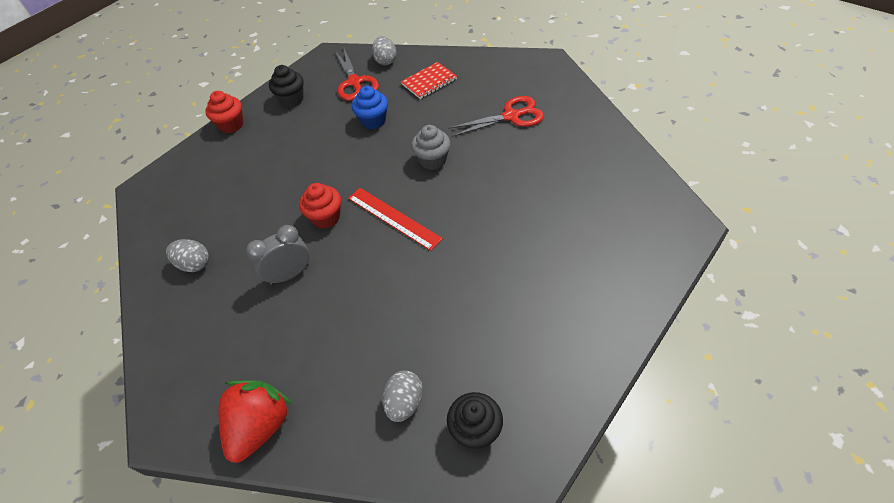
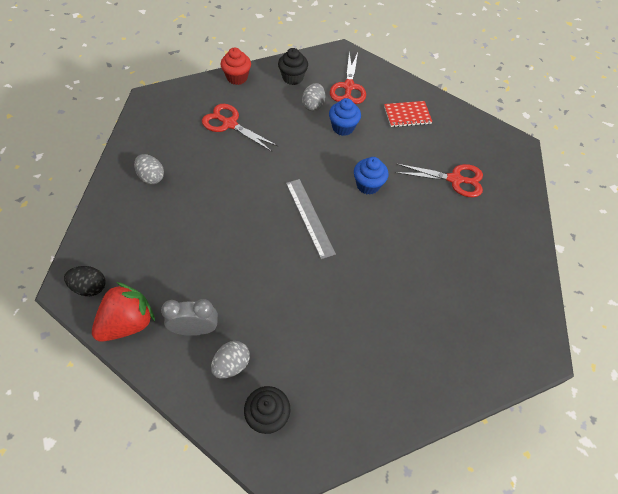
camera: 20 degrees right, 5 degrees up
(190, 414) = (90, 287): none -> black egg
(251, 172) = (229, 124): none -> red scissors
(289, 274) = (210, 221): grey clock -> grey clock (195, 329)
(326, 217) = (261, 190): red cupcake -> none
(385, 61) = (384, 79): grey egg -> grey egg (313, 105)
(393, 218) = (309, 217): red ruler -> grey ruler
(432, 160) = (368, 185): grey cupcake -> blue cupcake

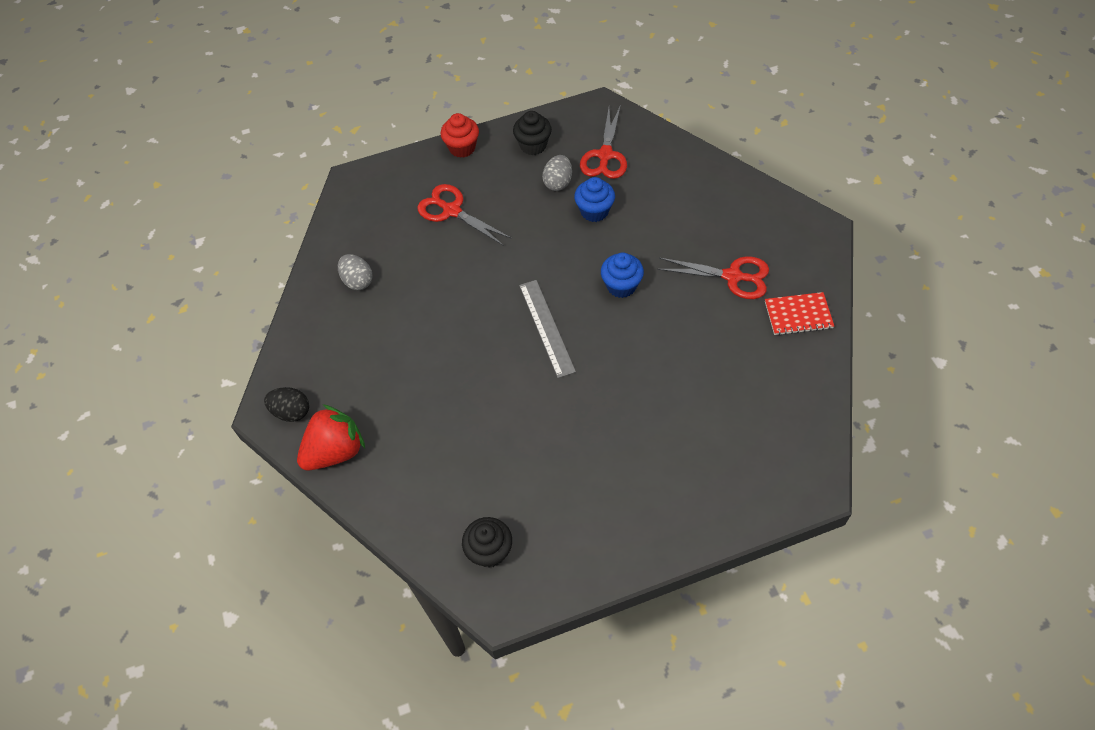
camera: 10 degrees right, 0 degrees up
(195, 329) = (410, 458): grey clock -> none
(231, 364) = (450, 497): grey egg -> none
(407, 115) = (679, 192): red notebook -> red notebook (798, 315)

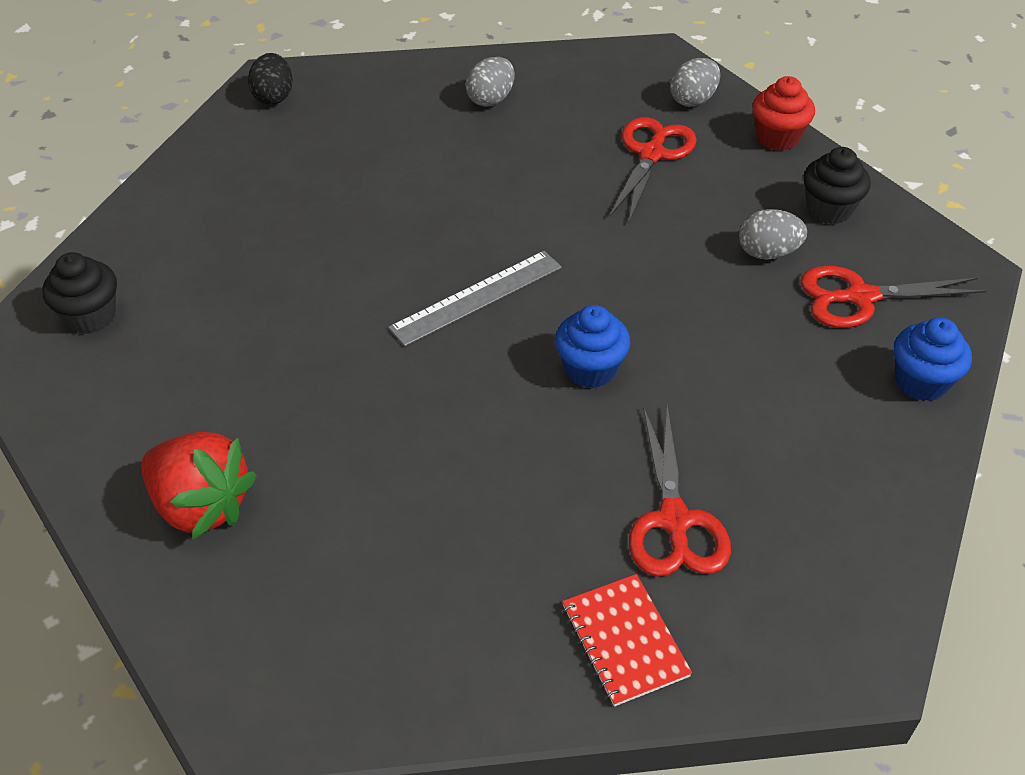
camera: 70 degrees right, 10 degrees down
(335, 451) = (223, 145): red strawberry -> red strawberry (201, 505)
(408, 176) = (693, 100): none -> grey egg
(594, 211) = (730, 307): blue cupcake -> blue cupcake (921, 382)

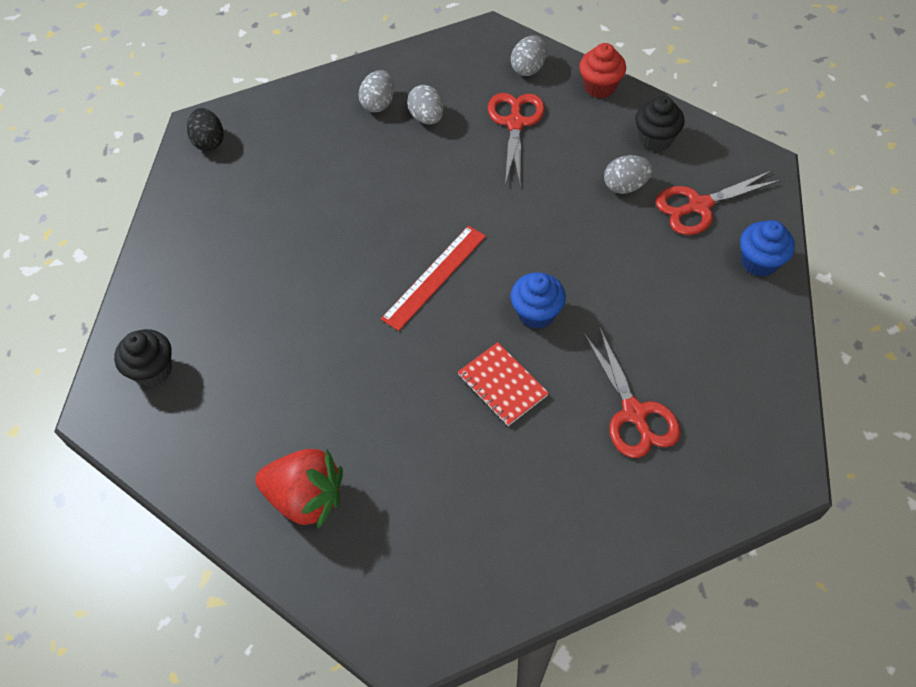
camera: 15 degrees left, 10 degrees up
(477, 297) = (434, 277): grey ruler -> red ruler
(543, 126) = (427, 118): none -> grey egg
(625, 641) = (633, 510): red notebook -> red notebook (502, 385)

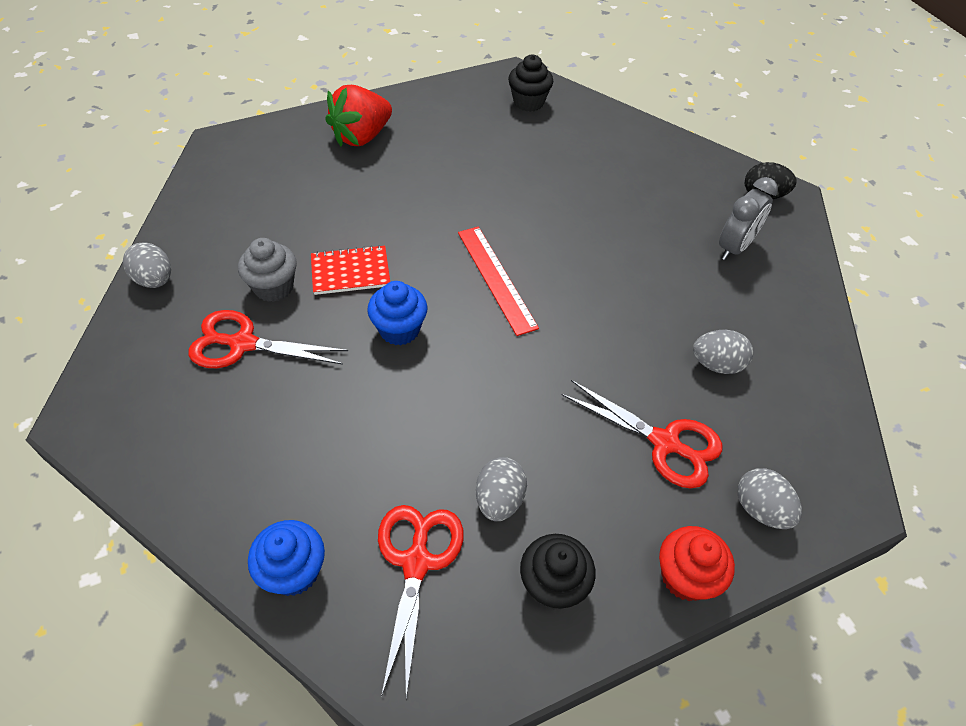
camera: 115 degrees right, 5 degrees down
(291, 141) = (734, 247): none -> grey clock
(378, 103) = (760, 333): grey egg -> grey egg (155, 280)
(562, 433) = (274, 287): none -> grey cupcake

